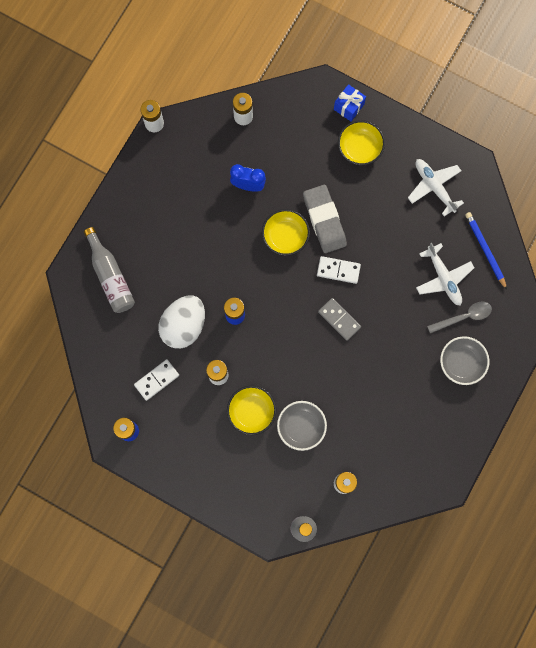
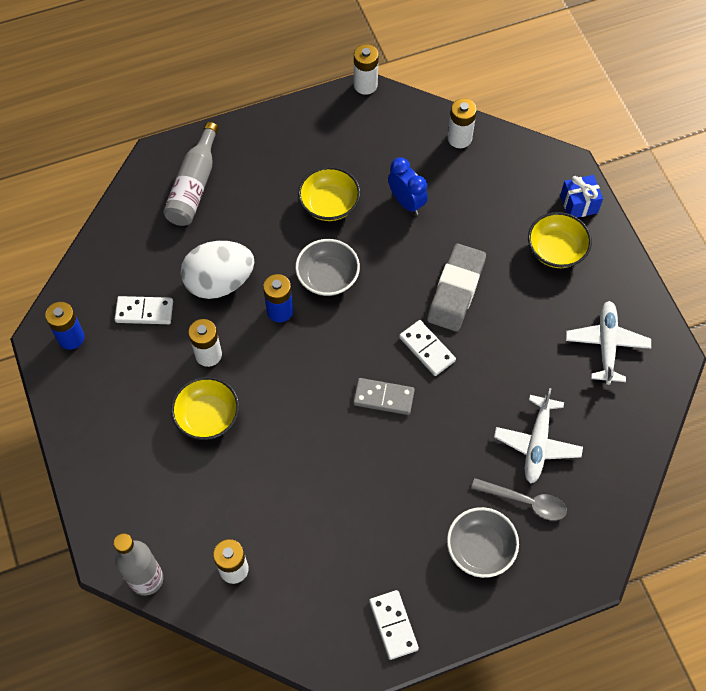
camera: 40 degrees right, 15 degrees down
(285, 236) = (401, 276): yellow bowl -> yellow bowl (329, 204)
(301, 427) = (244, 473): grey bowl -> grey bowl (328, 277)
(339, 319) = (383, 398): grey domino -> grey domino turned 75 degrees counterclockwise
(451, 442) = (393, 625): none -> white domino
(485, 250) = (611, 451): blue pencil -> none

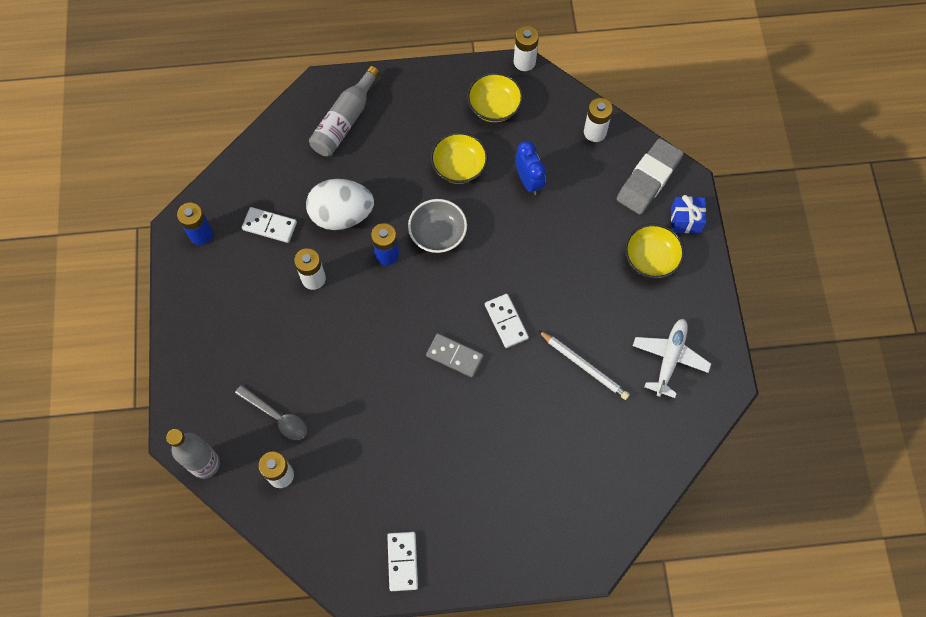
camera: 15 degrees right, 5 degrees up
(207, 416) = (297, 334): yellow bowl -> yellow bowl (494, 106)
(456, 290) = (548, 274): grey eraser -> grey eraser (648, 179)
(480, 548) = (499, 514): grey bowl -> none
(521, 374) = (584, 366): none -> white pencil
(525, 502) = (551, 483): grey spoon -> grey spoon (277, 417)
(537, 443) = (578, 433): white plane -> none

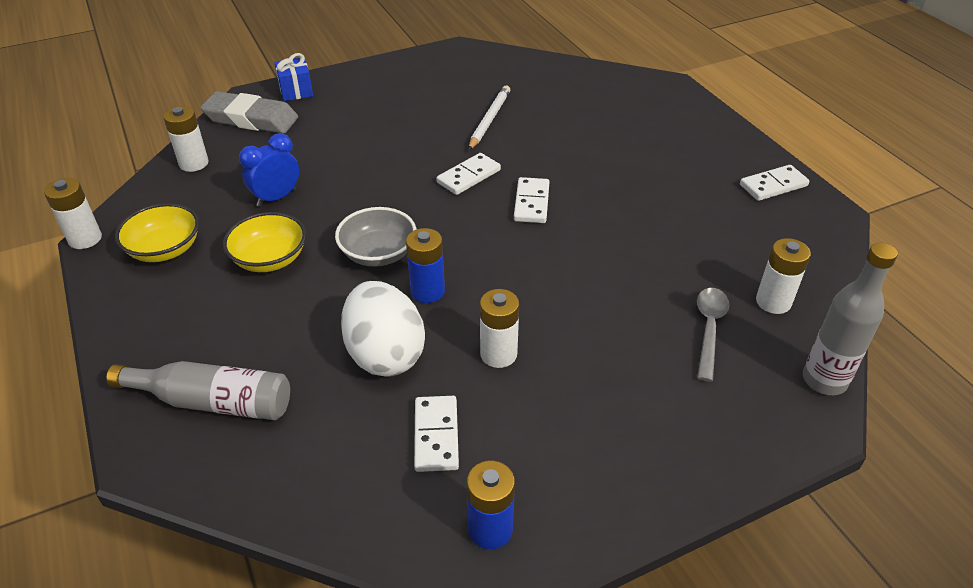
camera: 110 degrees left, 25 degrees down
(454, 356) = (531, 203): grey domino -> white domino
(651, 259) = (349, 103): yellow bowl -> none
(669, 358) = (452, 77): white plane -> none

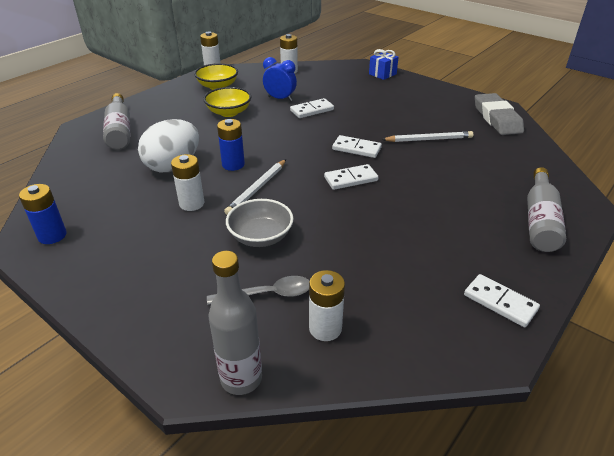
camera: 65 degrees right, 5 degrees down
(251, 119) = (342, 71): grey eraser -> grey eraser (497, 118)
(378, 253) = (255, 140): grey bowl -> grey bowl (260, 237)
(436, 435) = (117, 199): white domino -> white domino (312, 110)
(502, 284) = (257, 188): none -> white pencil
(674, 116) = (540, 220): none -> grey bottle

